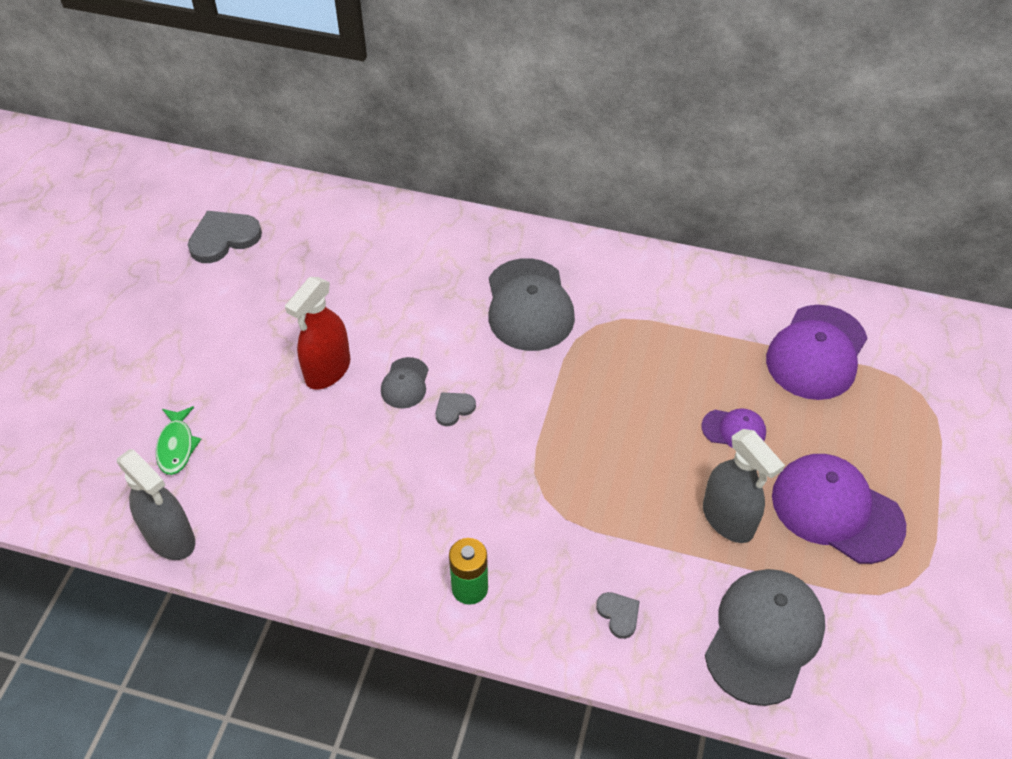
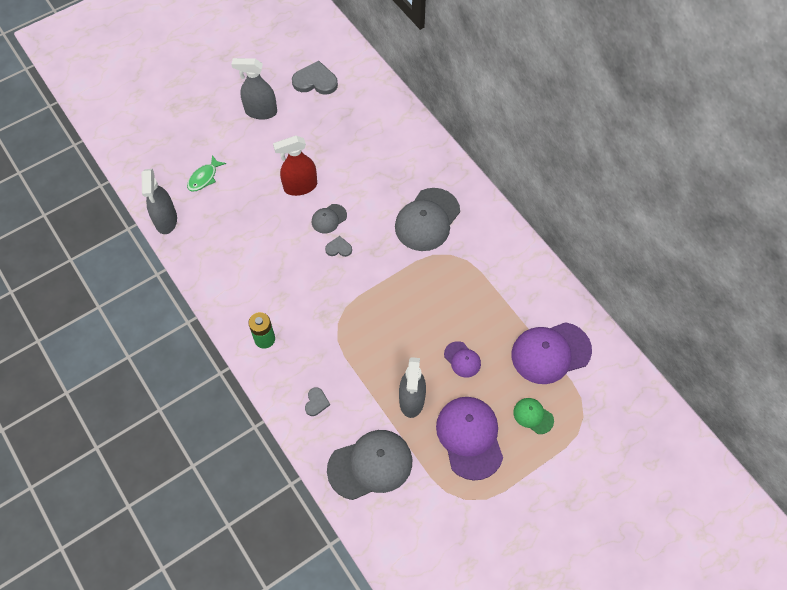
camera: 40 degrees right, 10 degrees up
(181, 316) = (261, 111): none -> grey spray bottle
(873, 433) = (533, 416): none -> green cap

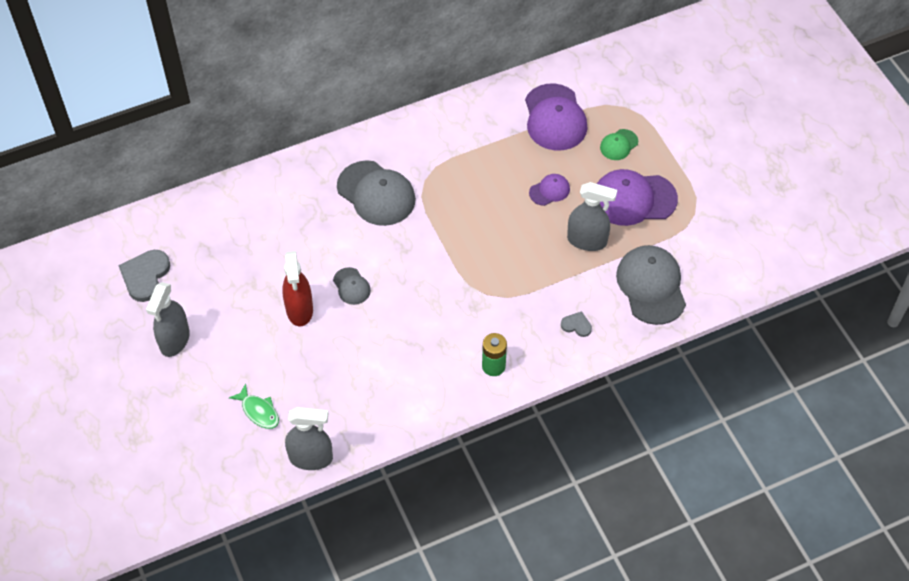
camera: 80 degrees left, 5 degrees down
(338, 248) = (393, 281): grey heart -> none

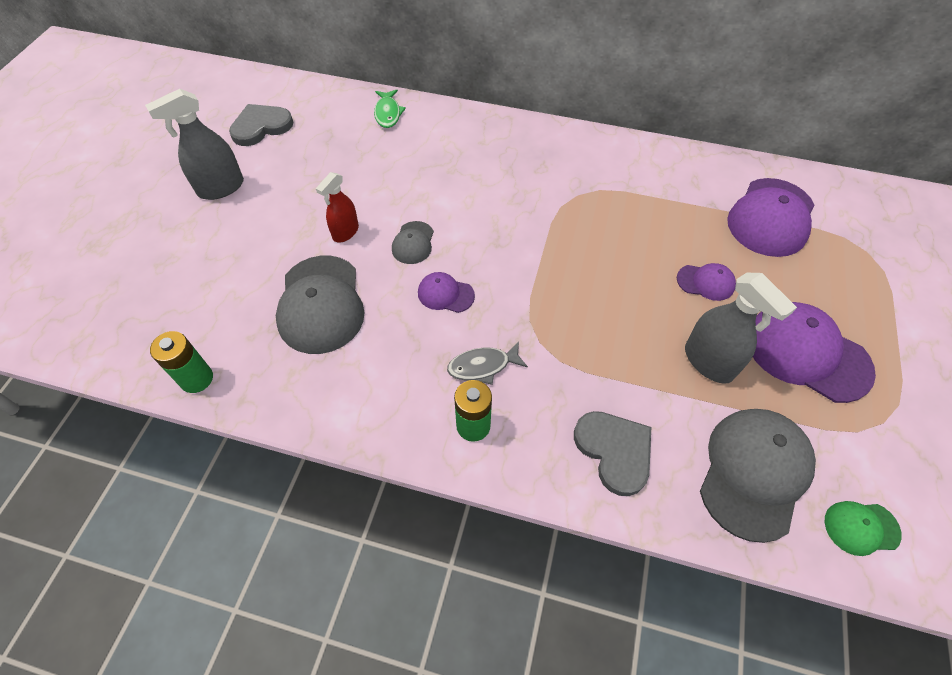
camera: 40 degrees right, 0 degrees up
(258, 411) = (208, 296): green fish -> green fish (388, 113)
(299, 310) = (345, 232): red spray bottle -> red spray bottle, size x0.65
(311, 458) = (196, 379): grey spray bottle -> green battery
(376, 193) = (519, 179): grey cap -> grey cap (321, 304)
(405, 305) = (445, 294): none -> purple cap
(468, 331) = (483, 366): none -> grey fish
(576, 325) = (614, 451): grey heart -> grey heart, size x1.89
(619, 145) = (830, 285): green cap -> green cap (861, 527)

